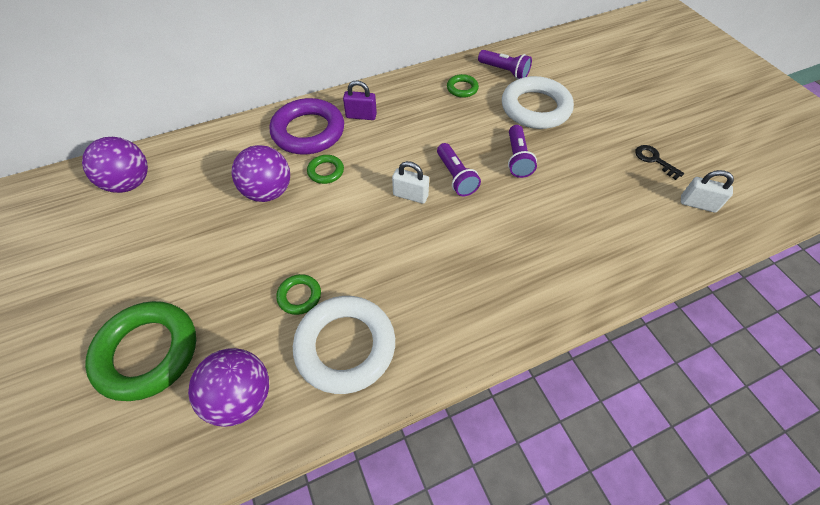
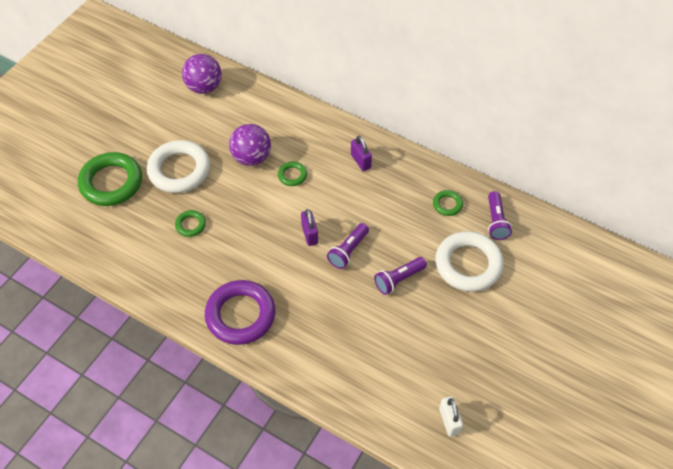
camera: 55 degrees right, 0 degrees up
(241, 396) = (116, 240): purple ball -> none
(308, 131) = (319, 142): purple ring -> purple ring (240, 315)
(345, 346) = (175, 268): white ring -> white ring (179, 170)
(410, 195) = (309, 234): white padlock -> purple padlock
(654, 160) = (476, 373): black key -> none

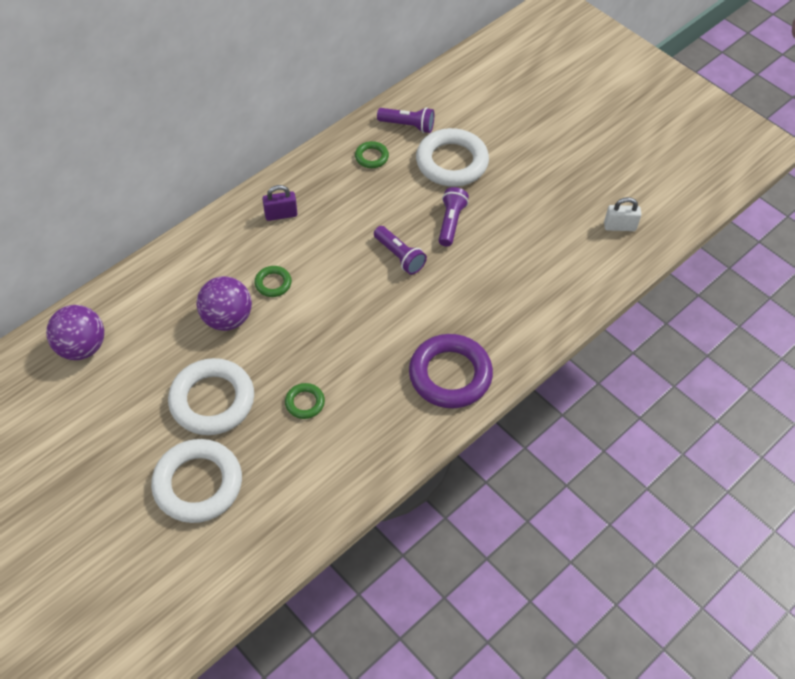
camera: 75 degrees left, 0 degrees up
(111, 182) = (198, 484): green ring -> white ring
(309, 234) = (364, 286): purple padlock -> none
(399, 279) = (451, 222): purple flashlight -> purple flashlight turned 150 degrees counterclockwise

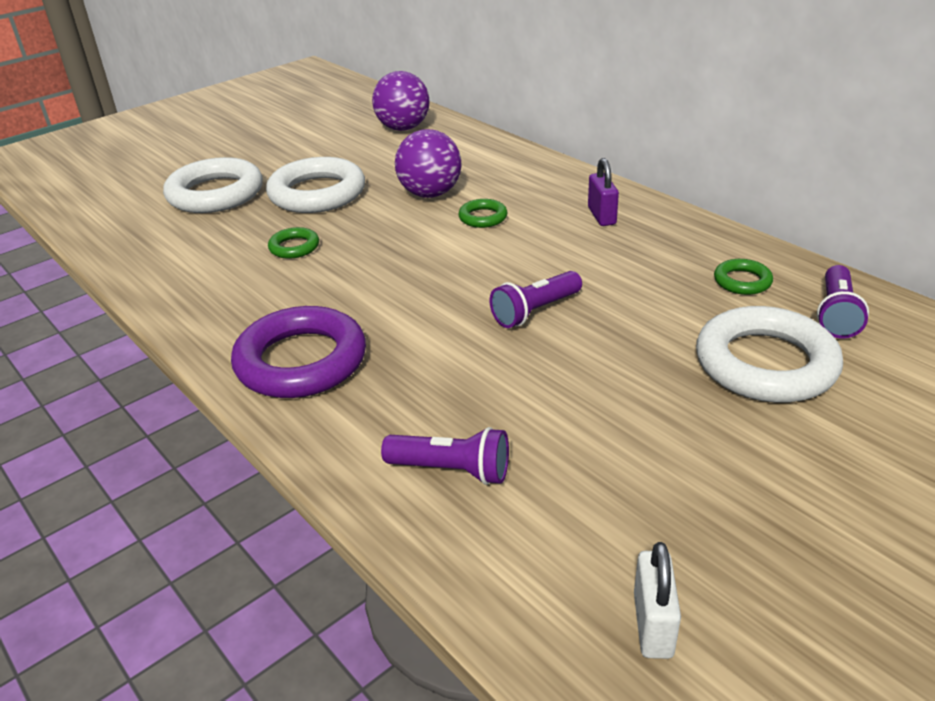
camera: 95 degrees right, 20 degrees down
(451, 222) = (616, 362): purple flashlight -> purple flashlight (452, 470)

